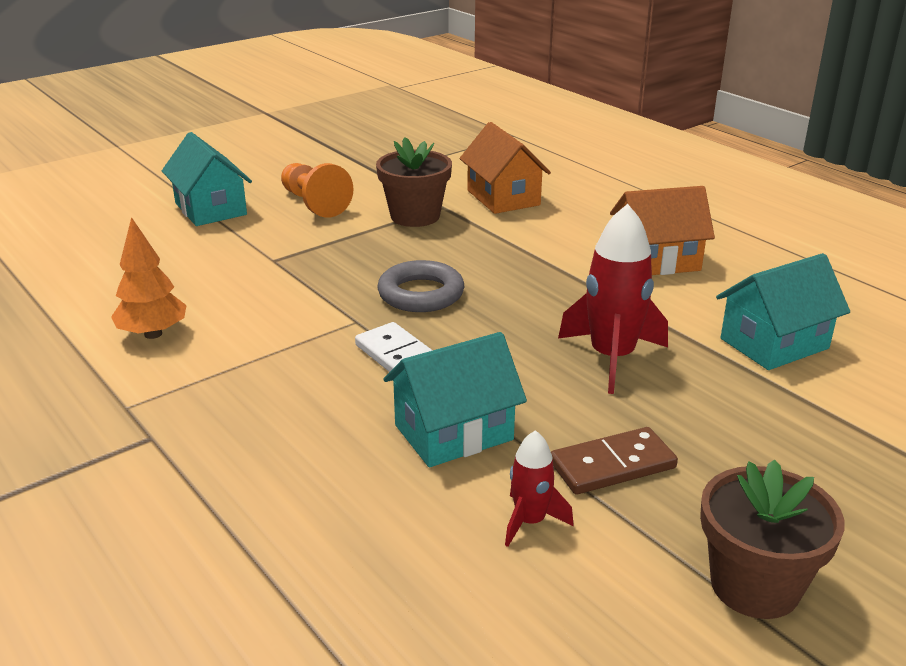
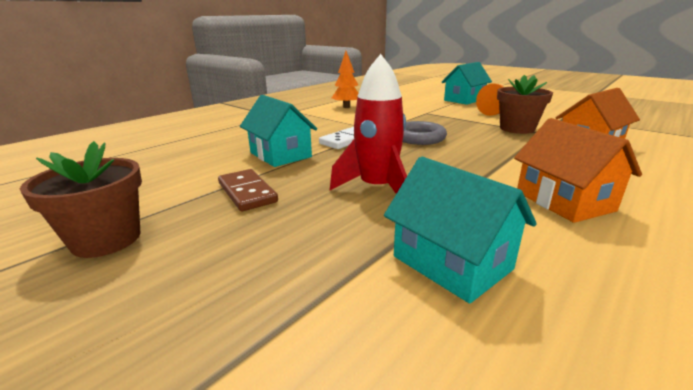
camera: 80 degrees right, 5 degrees down
(530, 521) = (201, 175): red rocket -> none

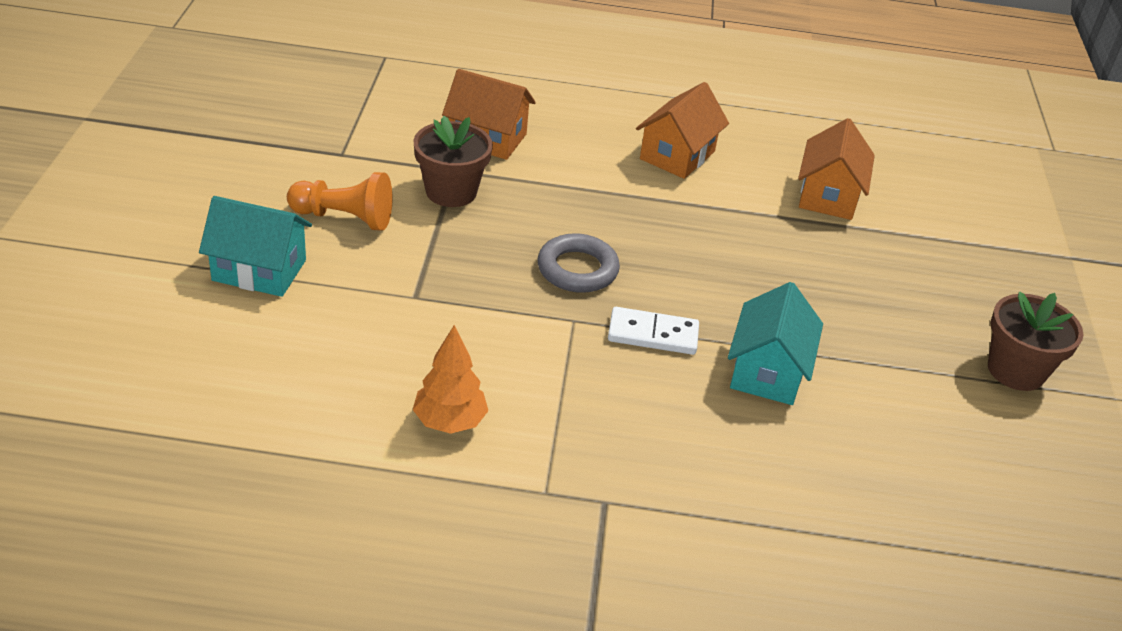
camera: 130 degrees left, 15 degrees up
(247, 192) = (871, 339): brown domino -> none
(377, 188) = (766, 258): red rocket -> none
(452, 263) = (828, 196): turquoise house -> orange house

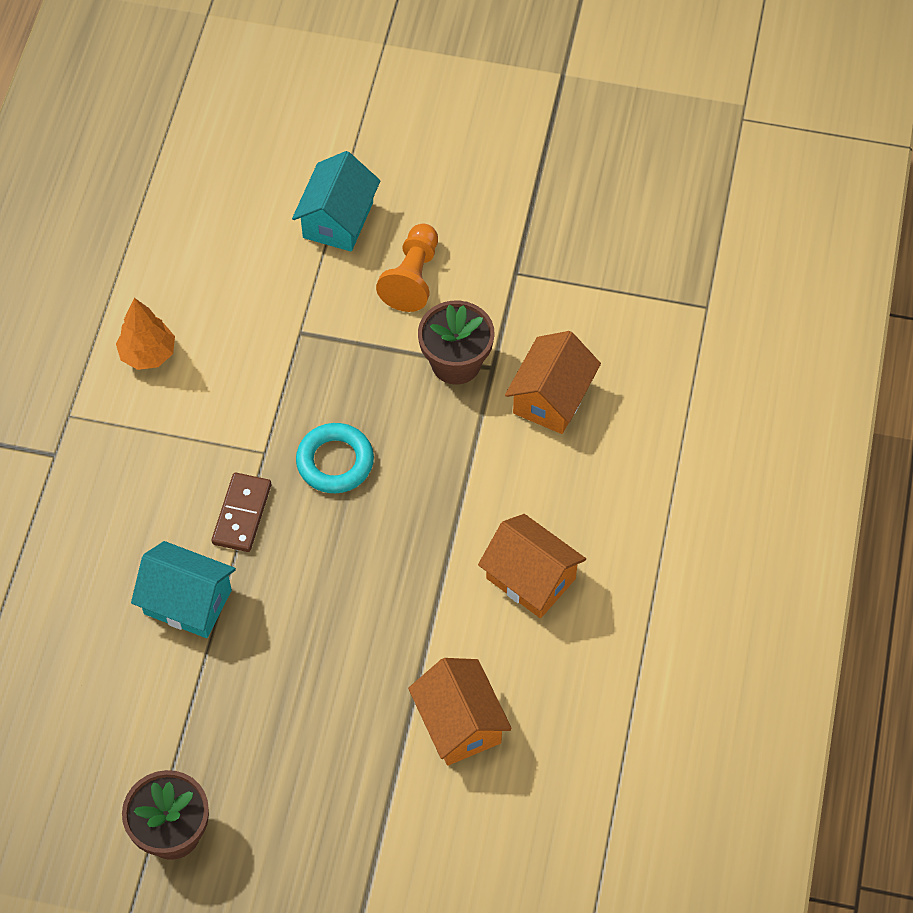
camera: 100 degrees right, 20 degrees up
(577, 269) = (335, 462): grey ring -> turquoise ring
(653, 334) = (242, 514): white domino -> brown domino
(828, 196) = (459, 723): orange house -> orange house turned 45 degrees clockwise

